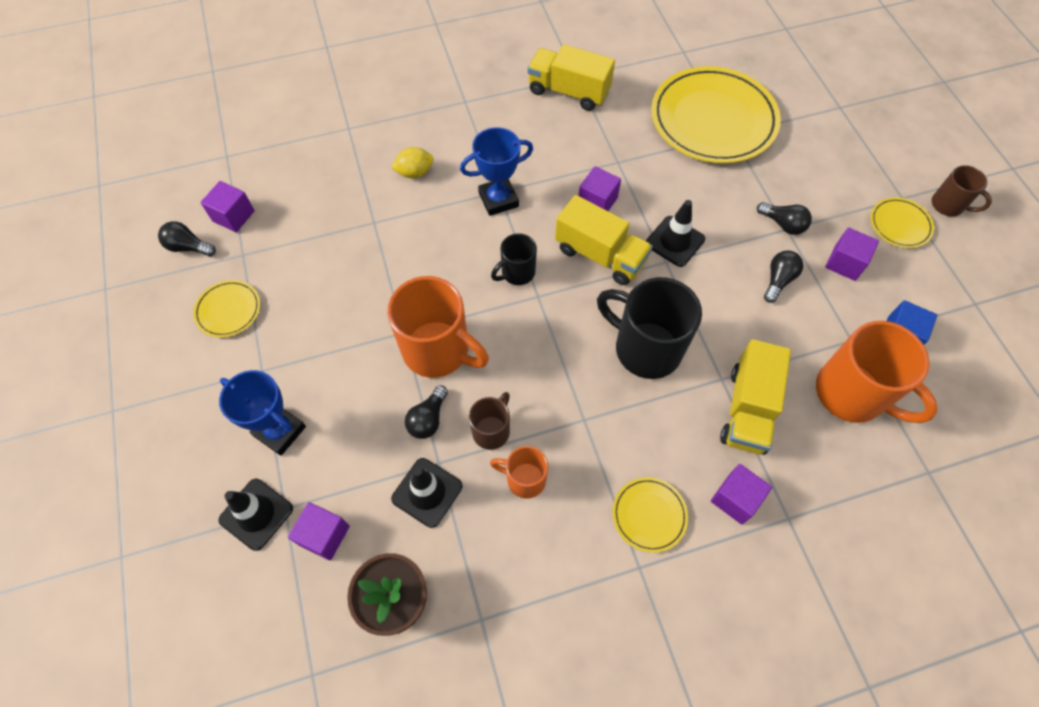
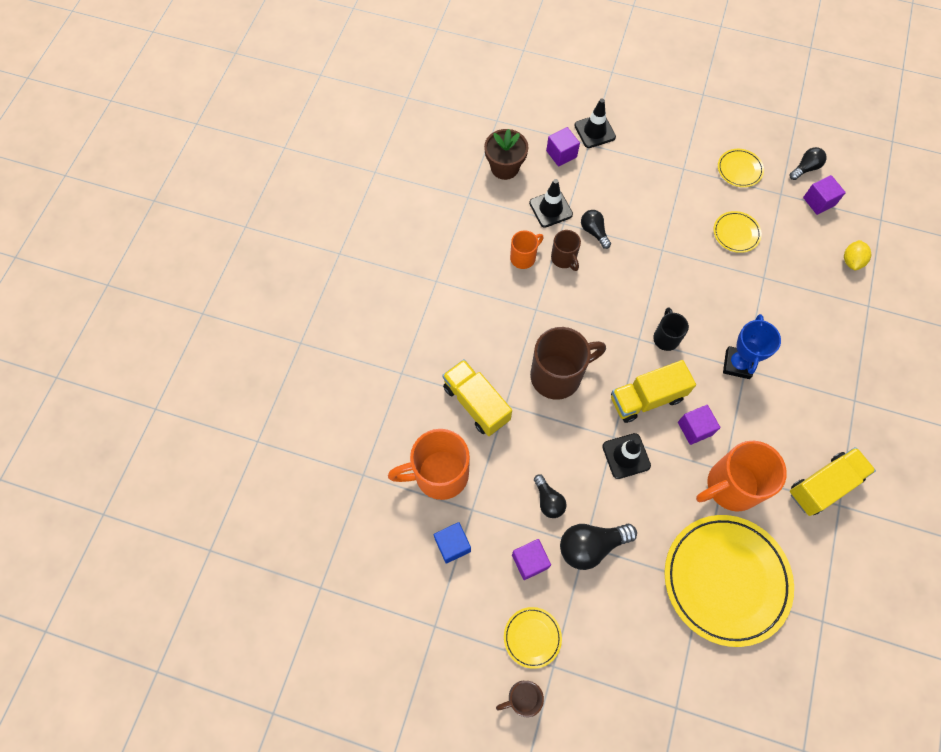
camera: 125 degrees right, 5 degrees up
(280, 431) = (637, 160): blue trophy -> none
(414, 172) = (796, 325): yellow lemon -> yellow lemon (851, 261)
(438, 351) = (636, 261): orange mug -> orange mug (730, 486)
(645, 348) = (558, 375): black mug -> brown mug
(649, 515) = (458, 304): yellow plate -> yellow plate (736, 233)
(735, 499) = (432, 354): purple cube -> none
(783, 224) = (591, 546): black light bulb -> black light bulb, size x1.66

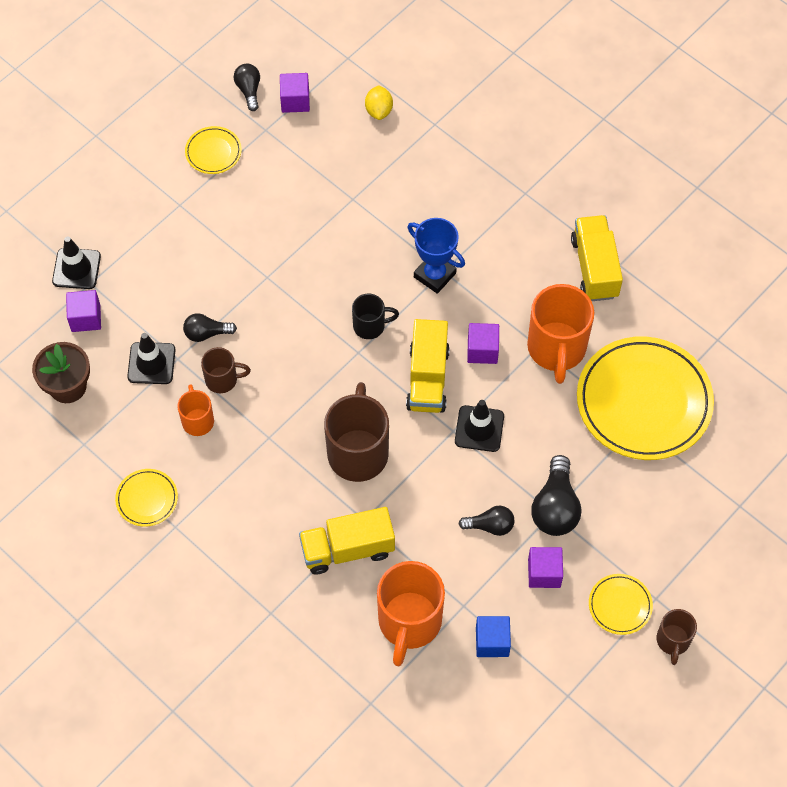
camera: 65 degrees left, 5 degrees down
(666, 337) = (370, 326): black mug -> black mug turned 150 degrees clockwise
(736, 233) = (288, 197): yellow plate -> yellow plate (147, 499)
(851, 261) = (379, 110): yellow lemon -> yellow lemon turned 45 degrees clockwise

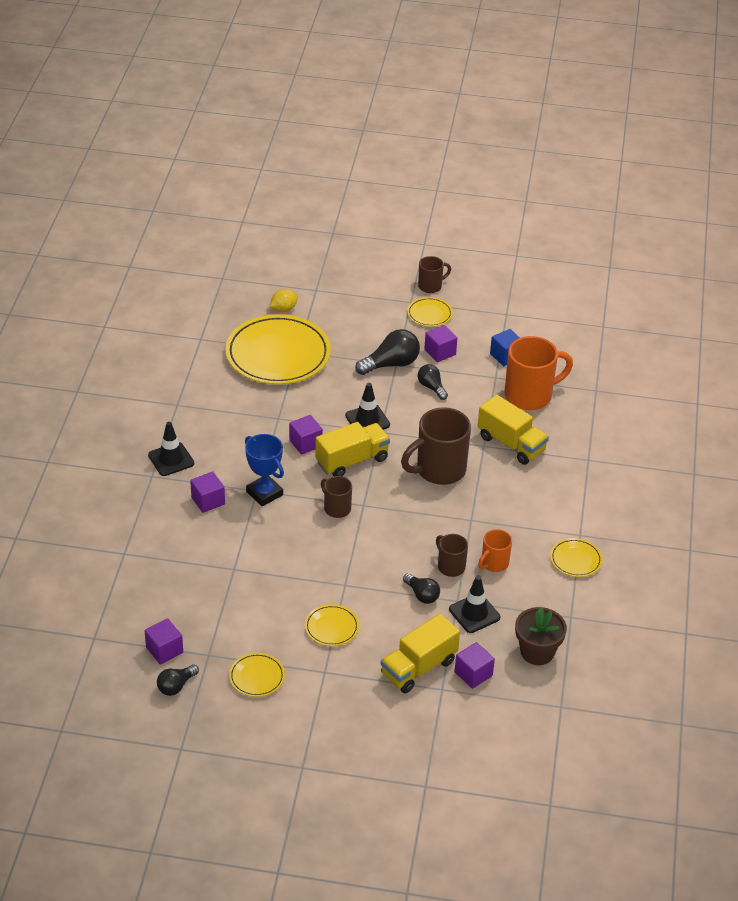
camera: 125 degrees left, 20 degrees down
(76, 269) = (437, 705): black traffic cone -> black traffic cone (171, 459)
(224, 238) = (331, 627): none -> yellow plate
(370, 326) = (336, 508): black mug -> brown mug
(379, 110) = (135, 592): yellow lemon -> yellow lemon (283, 309)
(434, 275) = (264, 493): blue trophy -> blue trophy turned 45 degrees counterclockwise
(457, 222) = (208, 501): none -> purple cube
(556, 349) = (273, 408): orange mug -> none
(594, 268) = (189, 415): yellow truck -> yellow truck (418, 667)

